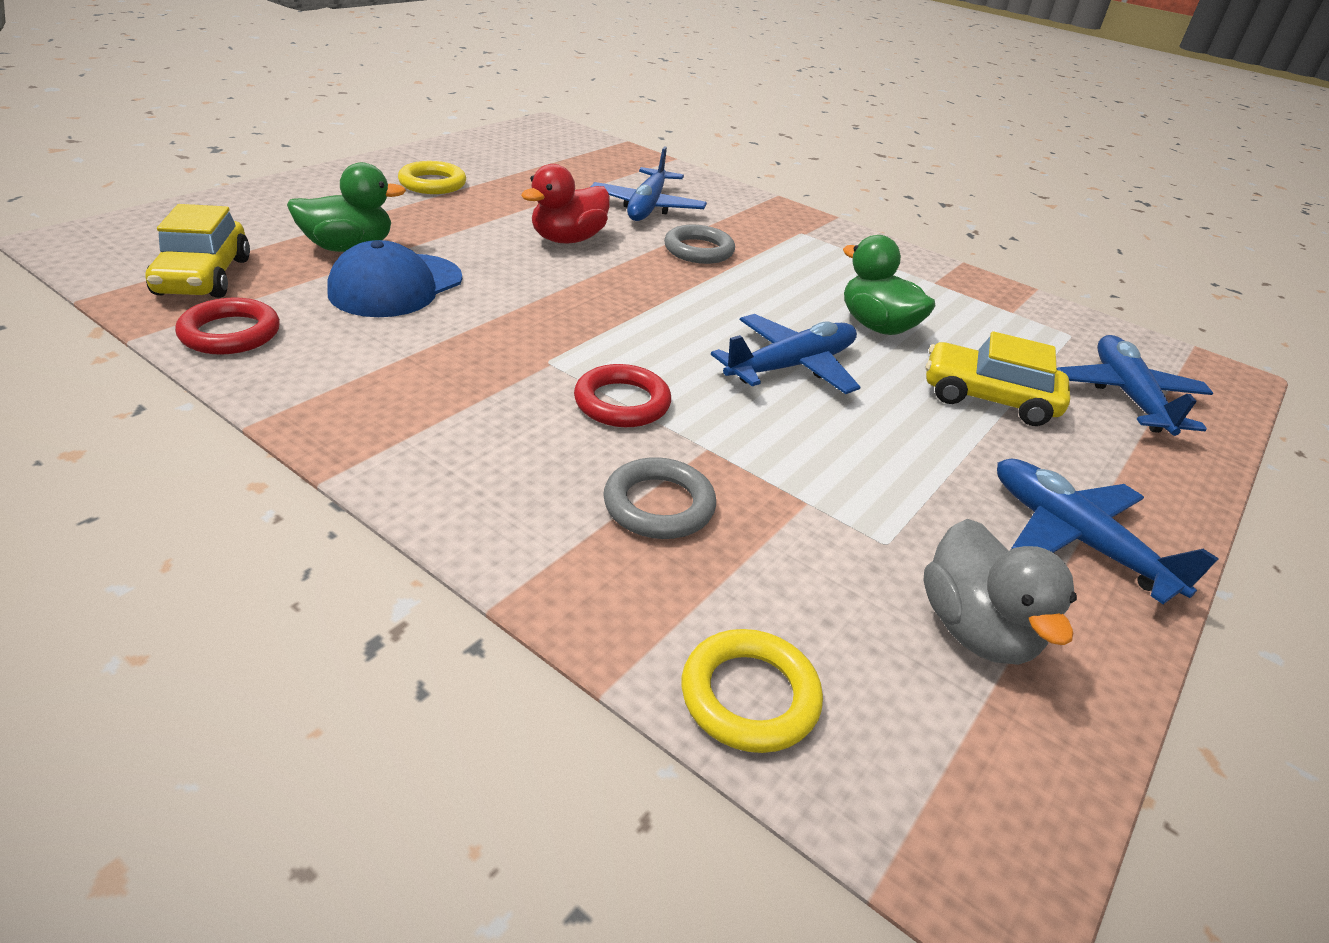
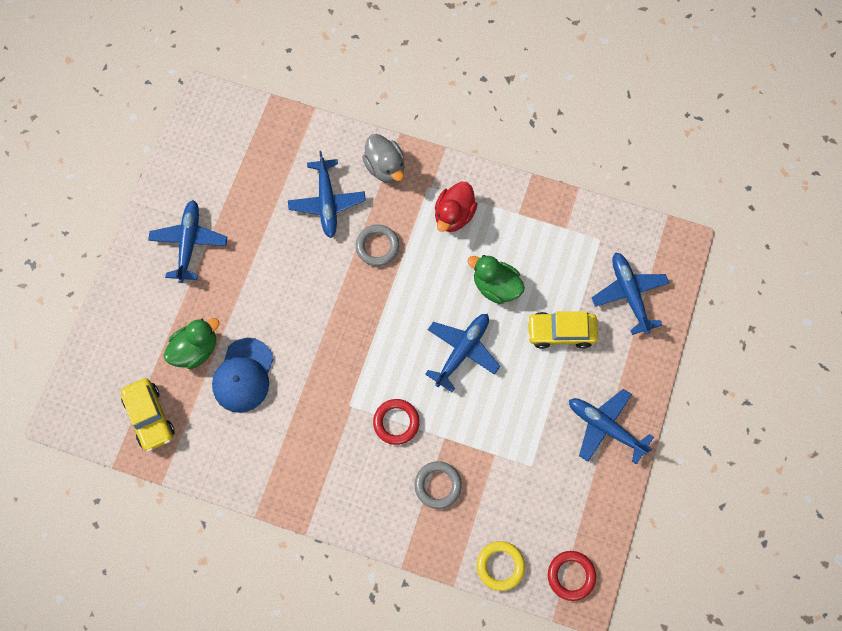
camera: 15 degrees left, 35 degrees up
(230, 333) = (199, 457): red ring -> red ring (571, 575)
(432, 183) = (189, 243): yellow ring -> blue plane
(568, 239) = (301, 274): red duck -> red duck (454, 215)
(975, 630) = (570, 500): grey duck -> grey duck (385, 167)

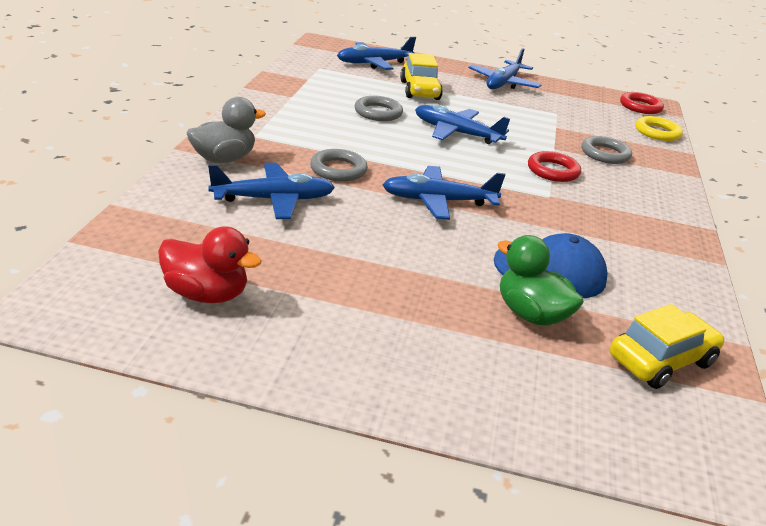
camera: 100 degrees left, 40 degrees down
(189, 243) = (349, 324): blue plane -> blue plane (438, 201)
(454, 215) = (294, 126): red duck -> red duck (206, 294)
(495, 286) = (378, 112): green duck -> grey ring

